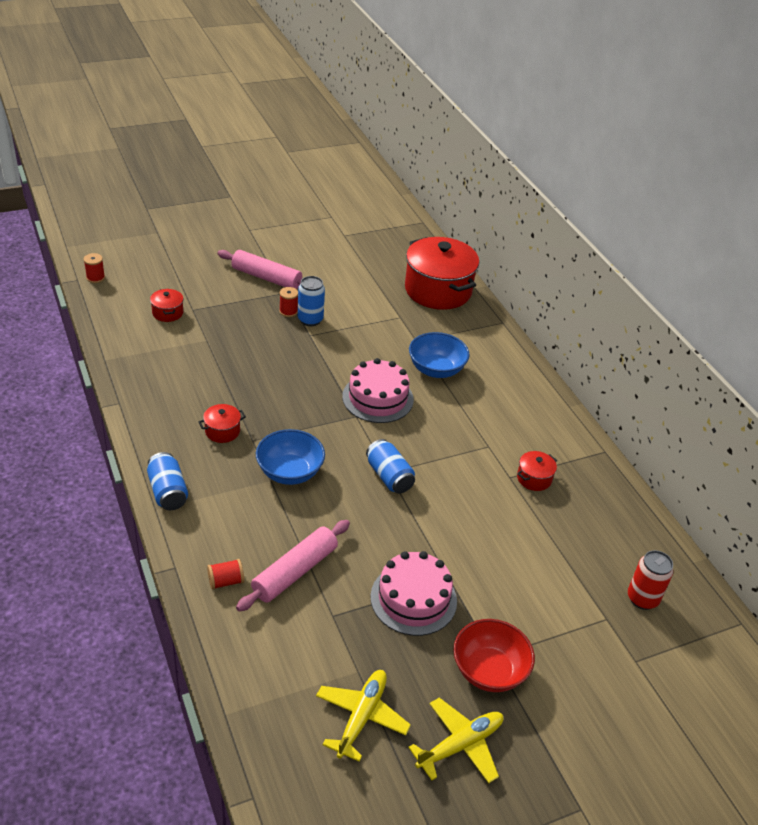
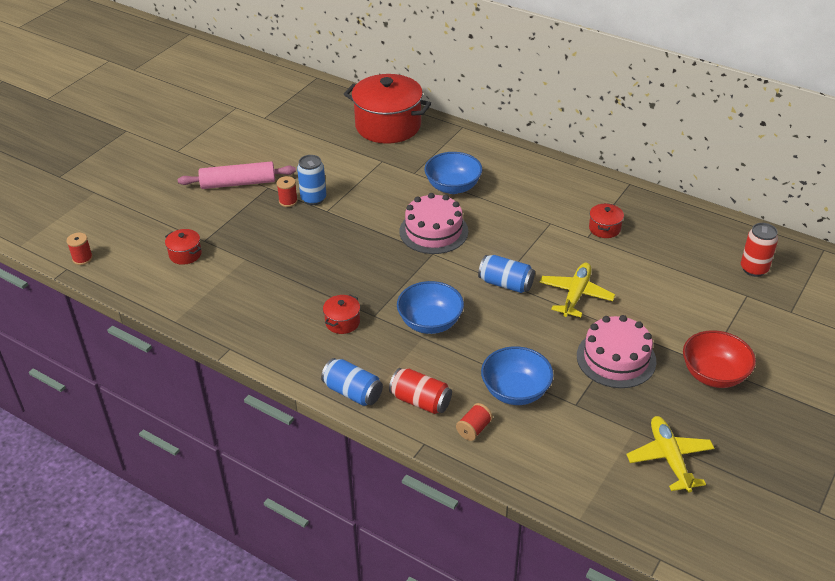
camera: 30 degrees left, 0 degrees up
(210, 531) = (420, 401): none -> red can
(295, 572) = (515, 391): pink rolling pin -> blue bowl
(460, 745) = (748, 433): yellow plane -> yellow plane (576, 295)

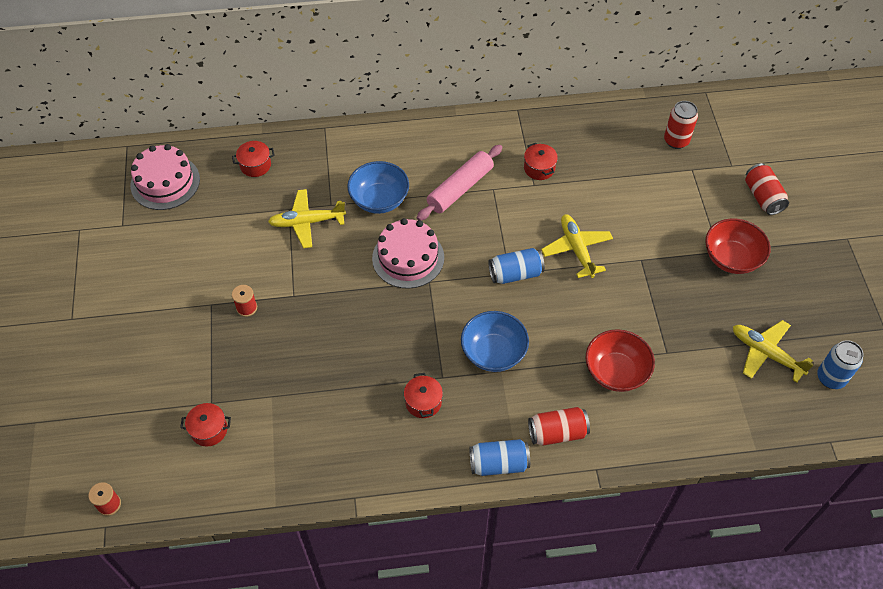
camera: 40 degrees left, 15 degrees up
(238, 183) = (177, 318): pink rolling pin -> pink rolling pin (460, 188)
(313, 199) = (268, 290): blue can -> blue can (831, 378)
(385, 174) = (307, 222): none -> yellow plane
(388, 126) = (255, 165): red pot -> red pot, size x0.43
(474, 429) = (619, 428): red spool -> none
(515, 391) = (616, 372): blue bowl -> red bowl
(616, 358) = (657, 290): pink cake -> pink cake (165, 182)
(797, 348) = (762, 197): none -> red can

